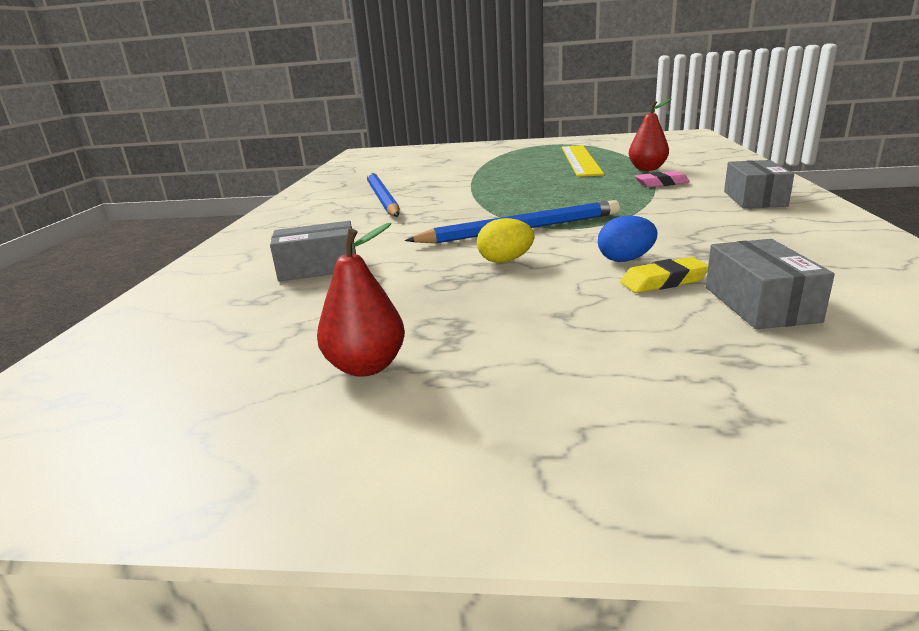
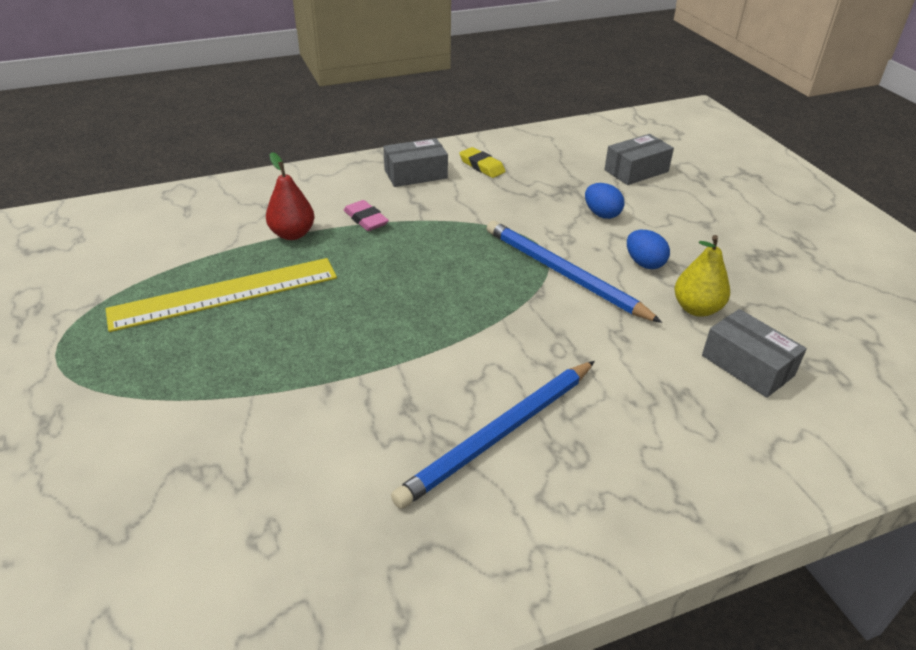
camera: 120 degrees left, 15 degrees up
(366, 366) = (829, 271): red pear -> none
(410, 267) = (696, 309): none -> yellow pear
(505, 261) = (644, 263): yellow egg -> blue egg
(663, 281) = (628, 198): yellow eraser -> yellow eraser (482, 166)

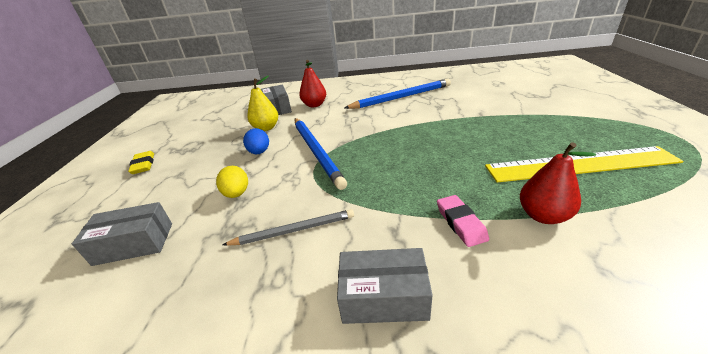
camera: 155 degrees left, 5 degrees down
(482, 166) = (285, 295): yellow eraser -> yellow eraser (143, 165)
(509, 196) = (294, 230): none -> grey pencil
(601, 214) = (237, 194): blue egg -> yellow egg
(677, 385) = (314, 105): none -> red pear

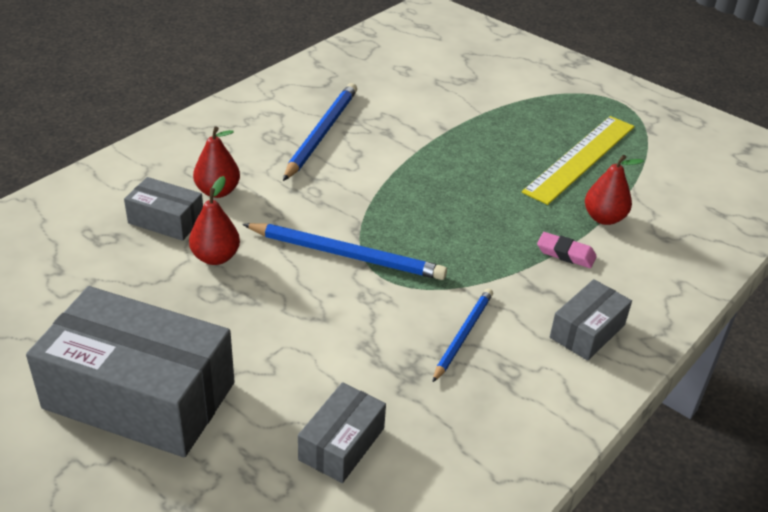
camera: 55 degrees left, 5 degrees up
(143, 165) = (139, 395): yellow eraser -> grey box
(237, 194) = (348, 343): yellow egg -> none
(259, 152) = (278, 291): blue egg -> none
(266, 128) = (216, 257): yellow pear -> red pear
(294, 230) = (463, 335): grey pencil -> blue pencil

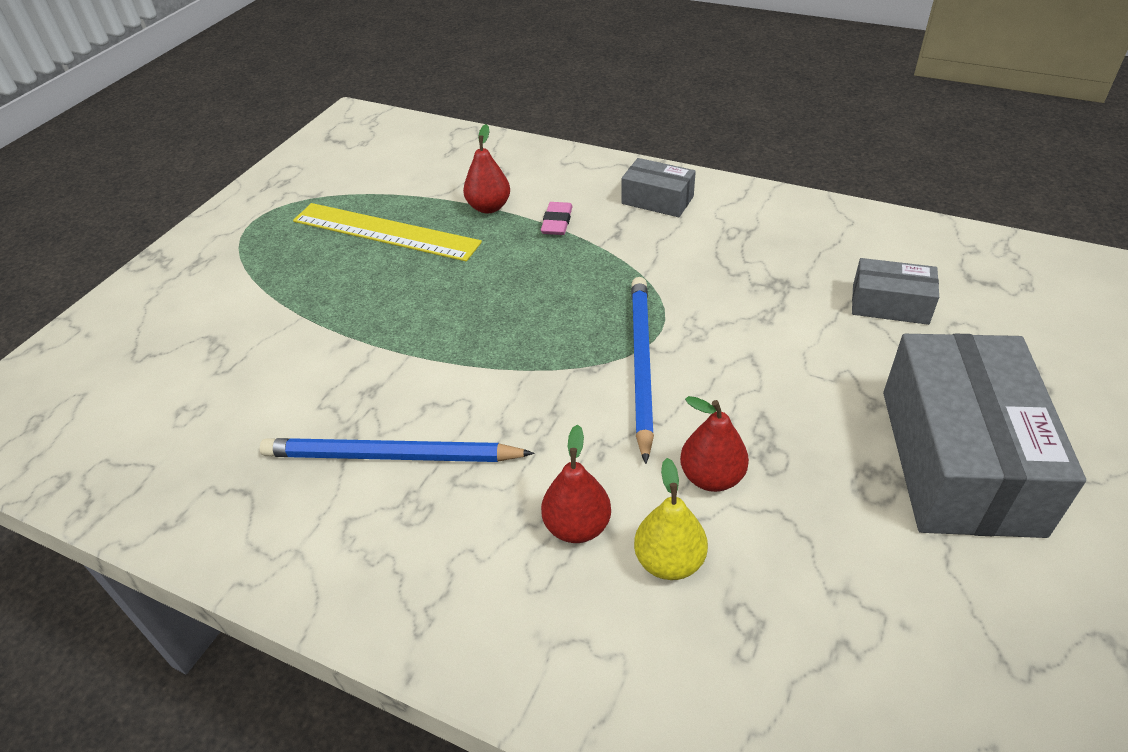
camera: 100 degrees left, 5 degrees up
(166, 220) = (669, 561): grey box -> yellow pear
(463, 335) = (709, 263): blue pencil -> none

